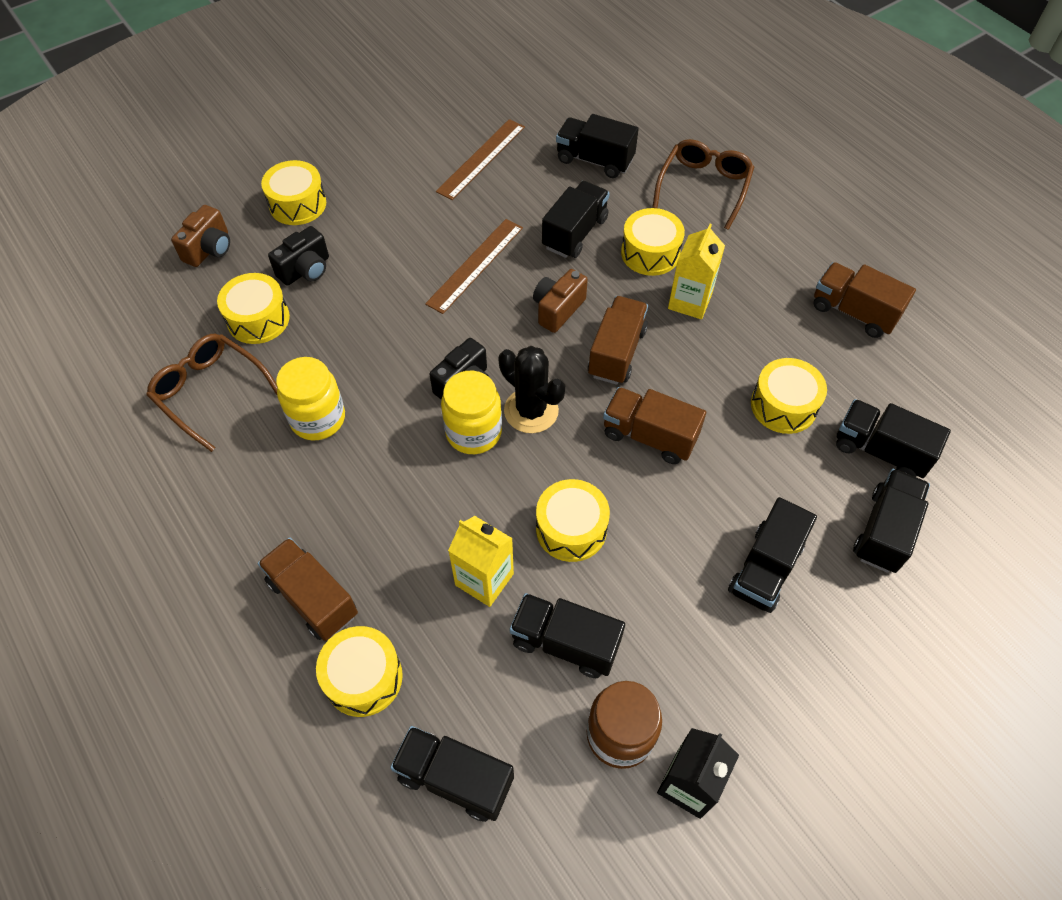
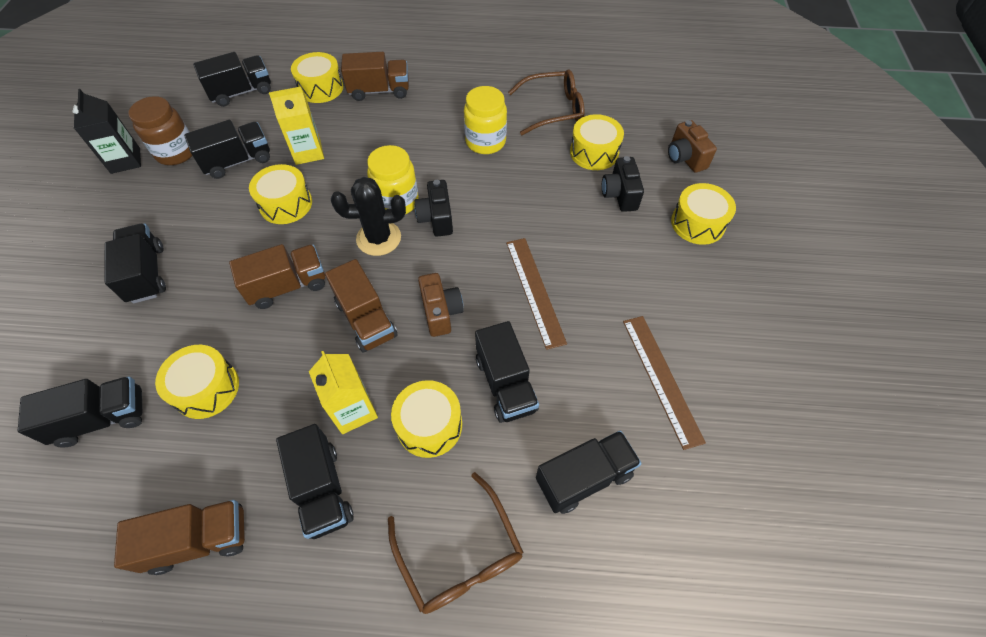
camera: 130 degrees right, 0 degrees up
(884, 531) = (71, 360): black truck -> black truck (322, 490)

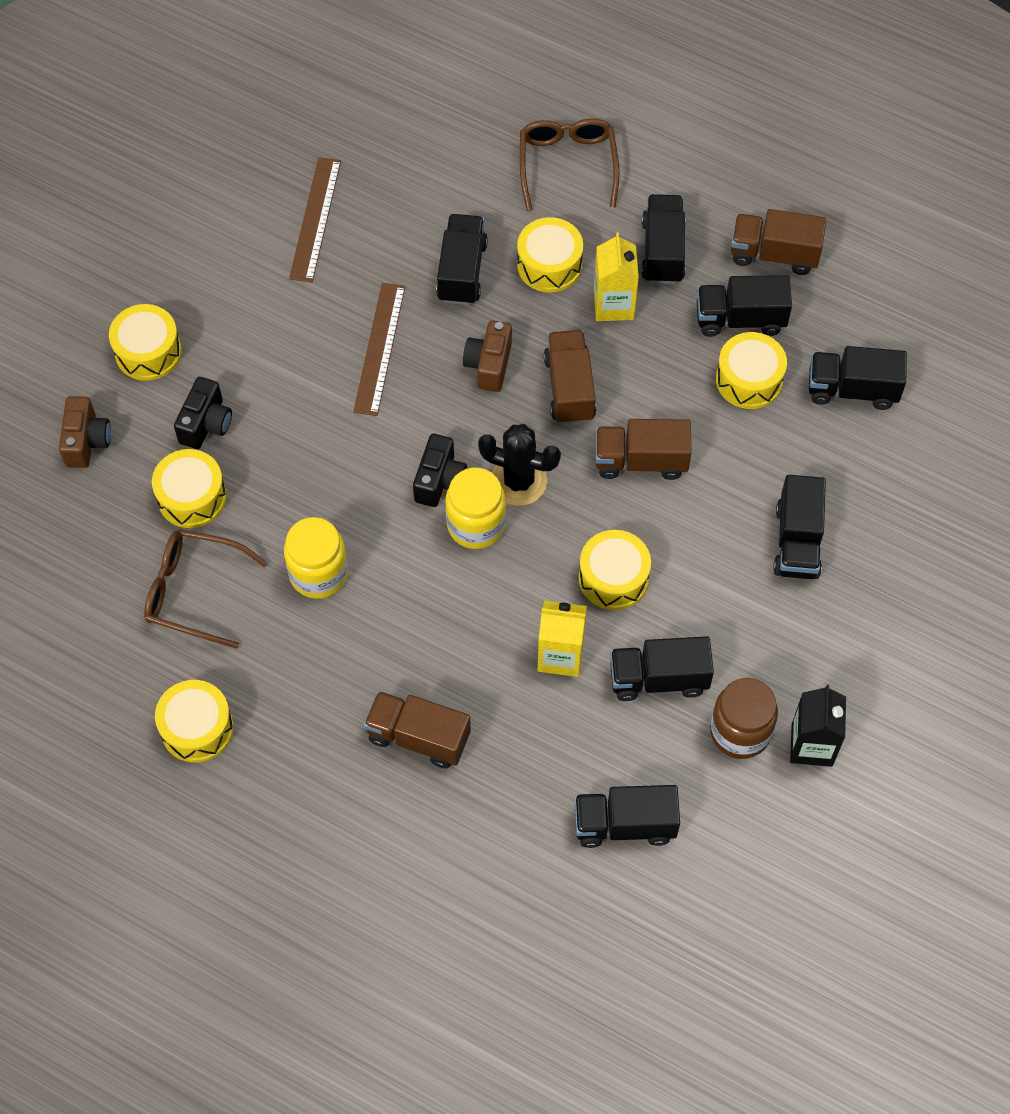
camera: 155 degrees left, 5 degrees up
(320, 88) = (503, 782): yellow drum -> yellow drum (197, 728)
(584, 477) = (438, 175): black truck -> black truck (740, 319)

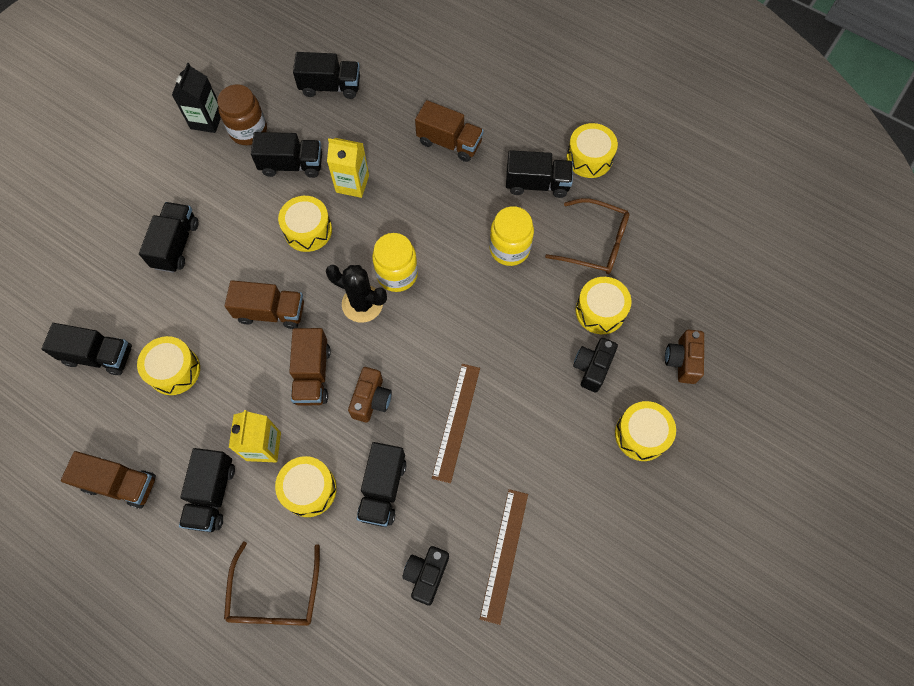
camera: 175 degrees left, 5 degrees up
(440, 480) = (419, 309): black camera -> black camera (426, 575)
(740, 319) = (166, 424): black truck -> black truck (537, 184)

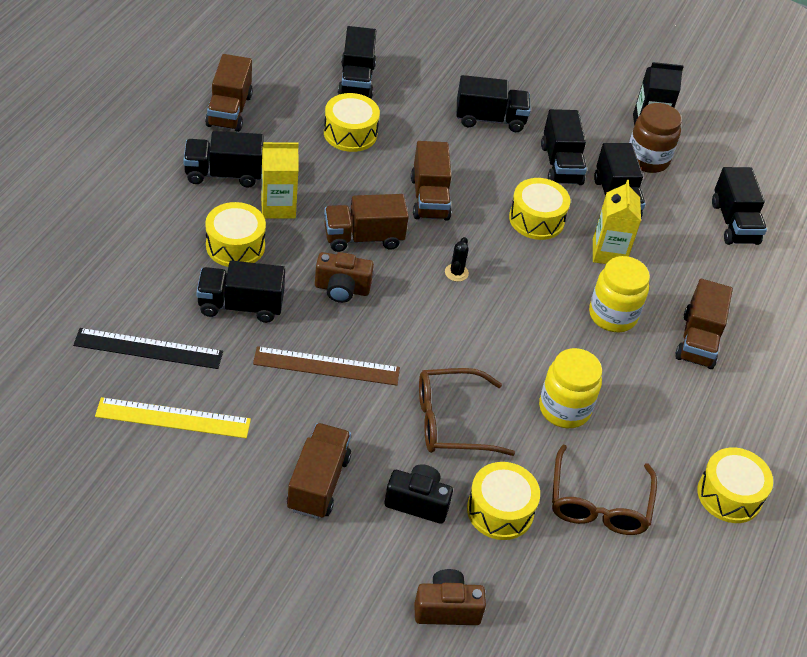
camera: 75 degrees right, 20 degrees down
(275, 594) = (125, 229): brown glasses -> brown glasses (452, 421)
(362, 304) = (456, 273): black cactus -> black cactus, size x0.50
(397, 274) = (501, 301): yellow jar -> yellow jar (612, 315)
(426, 575) = (148, 349): black camera -> black ruler
(504, 555) = (173, 418): brown ruler -> yellow ruler
(537, 184) = (668, 435): black truck -> black truck (561, 165)
(573, 440) = (318, 483): none -> brown truck
(641, 434) = (335, 558): yellow drum -> none

